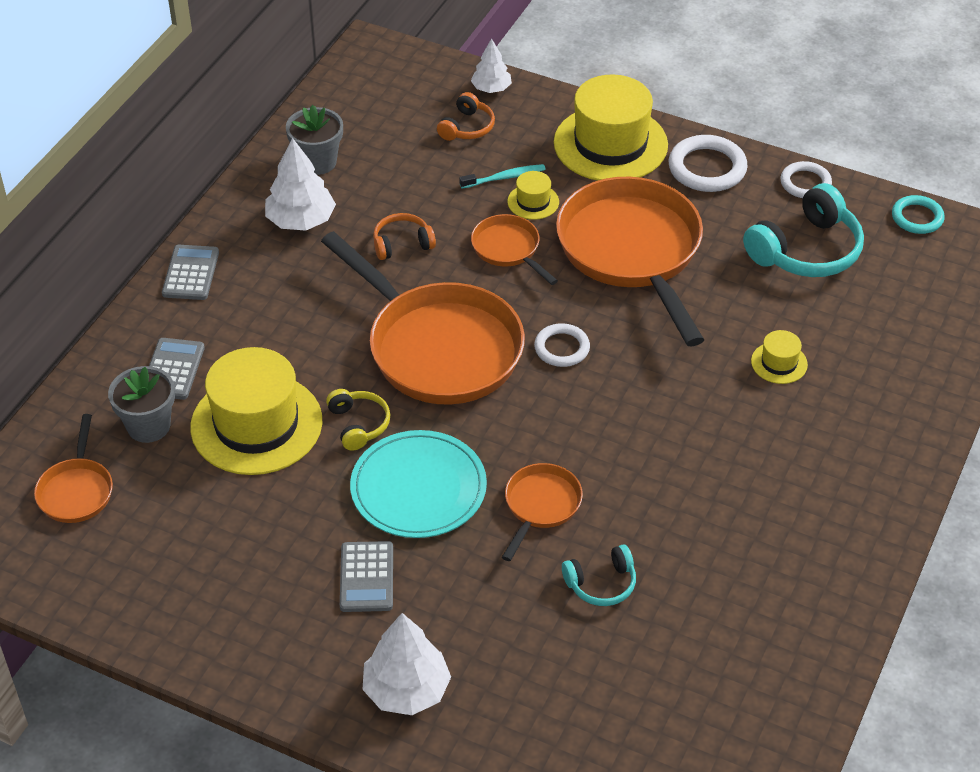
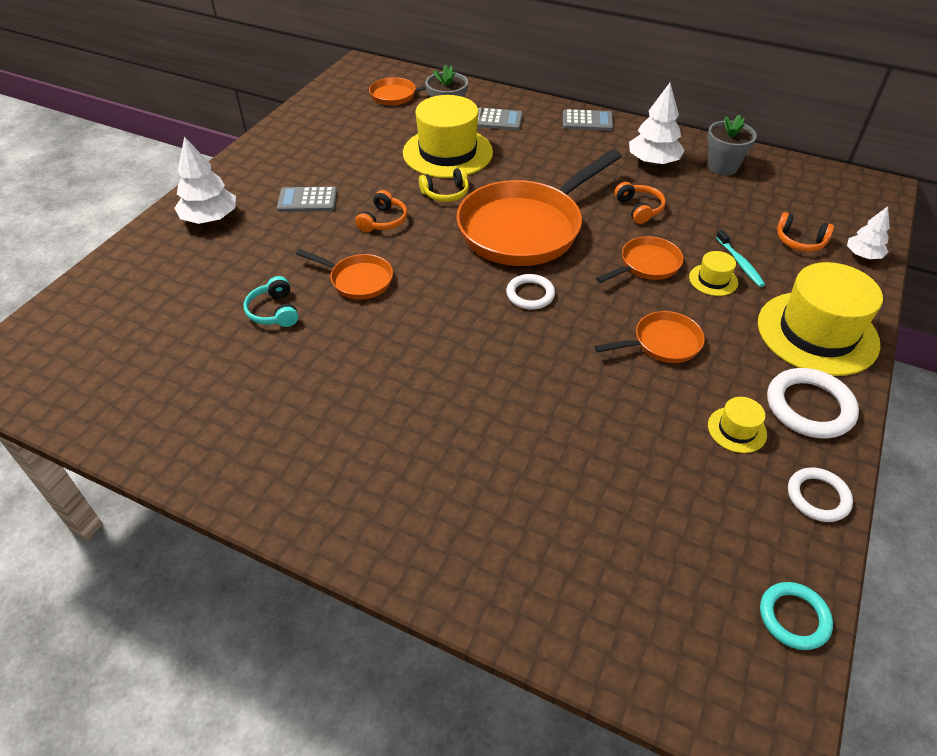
camera: 90 degrees right, 0 degrees up
(418, 488) = (383, 221): turquoise plate -> orange headphones
(632, 252) = (662, 343): orange pan -> orange pan, size x0.47
(779, 363) = (521, 446): yellow hat -> yellow hat (737, 429)
(806, 250) = (699, 487): turquoise headphones -> none

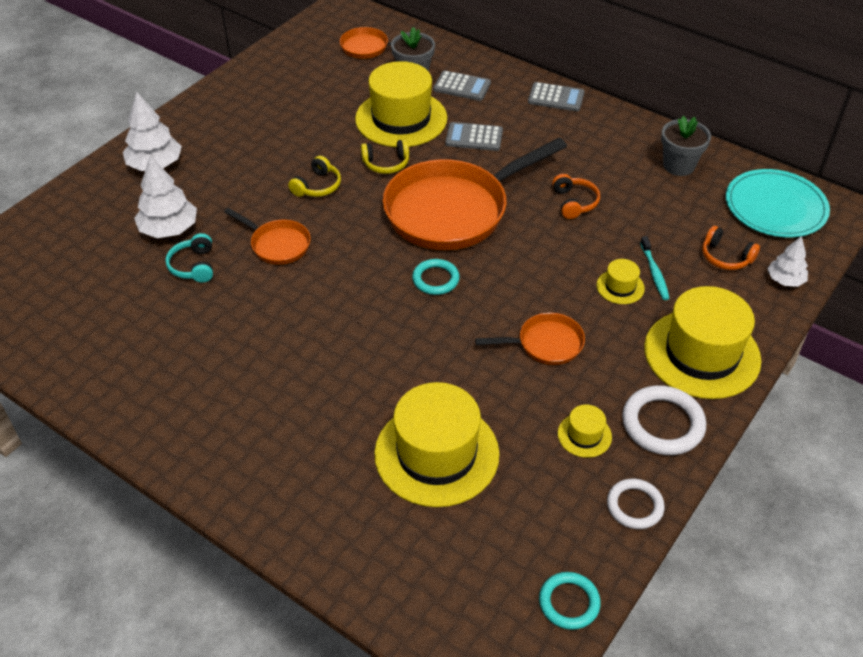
camera: 10 degrees right, 0 degrees up
(307, 200) = (250, 156): grey calculator -> grey calculator (474, 137)
(383, 221) = (317, 186): orange headphones -> yellow headphones
(530, 294) = (435, 279): white ring -> turquoise ring
(591, 472) = (436, 454): none -> yellow hat
(646, 265) = (560, 263): orange pan -> none
(653, 162) = (608, 152): white tree -> white tree (169, 229)
(824, 192) = (775, 207): none -> turquoise plate

